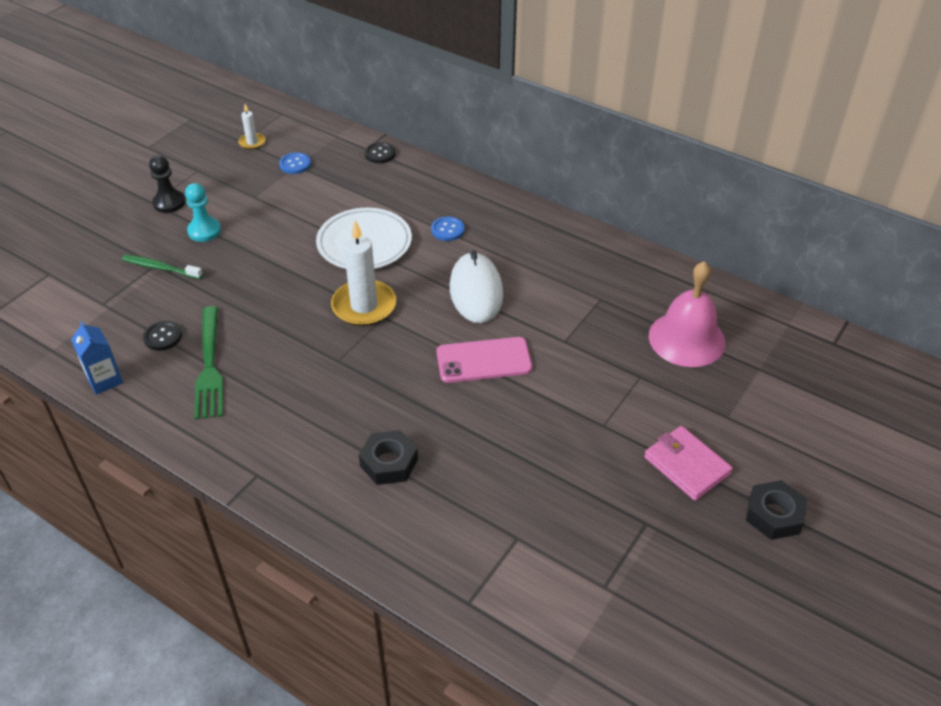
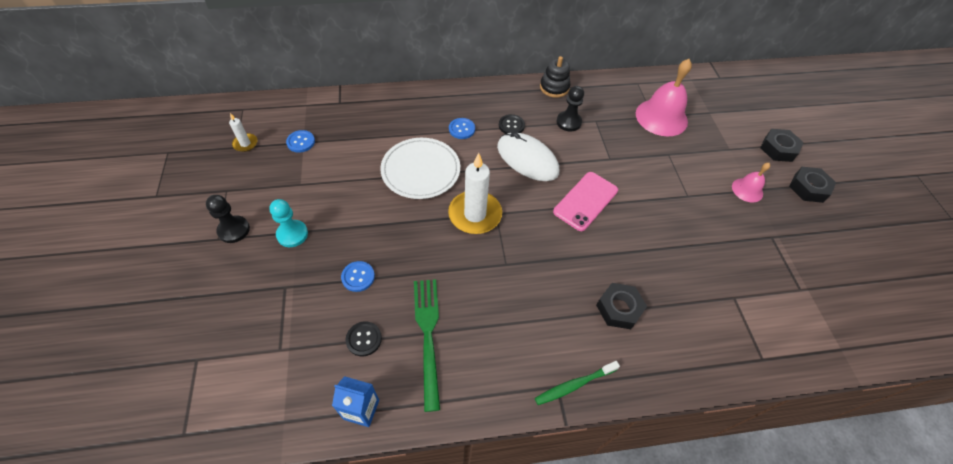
camera: 45 degrees left, 10 degrees up
(160, 268) = (293, 286): green toothbrush -> green toothbrush (574, 385)
(209, 366) = (428, 335): green fork -> green fork turned 135 degrees counterclockwise
(212, 292) = (358, 277): none -> blue button
(380, 154) = (353, 101): black button -> black button (511, 125)
(567, 283) = (568, 122): none -> black pawn
(598, 244) = (554, 87): none -> black stacking toy
(686, 465) = (747, 190): pink wallet -> pink bell
(797, 455) = (778, 149): none -> black nut

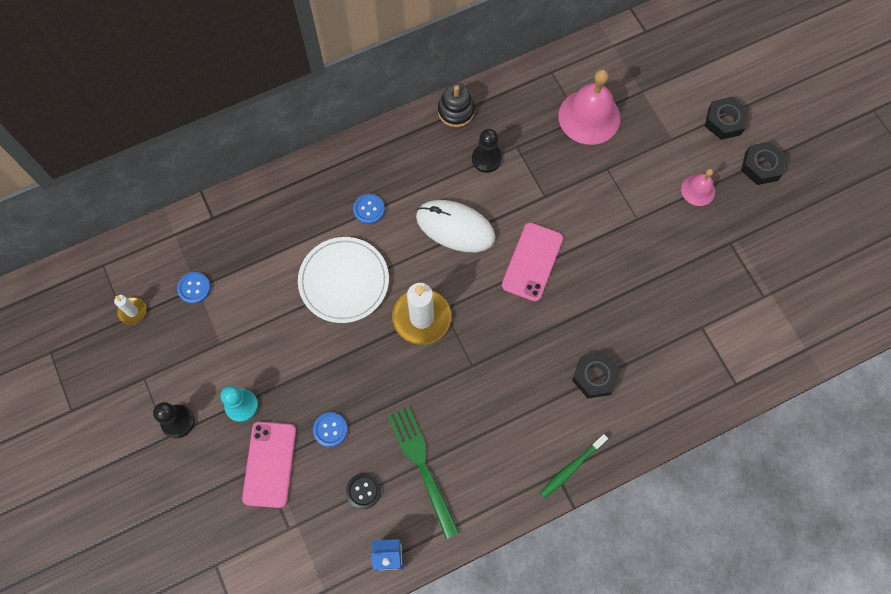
camera: 15 degrees left, 15 degrees up
(291, 288) = (269, 464): none -> pink phone
(511, 125) = (423, 185): black button -> none

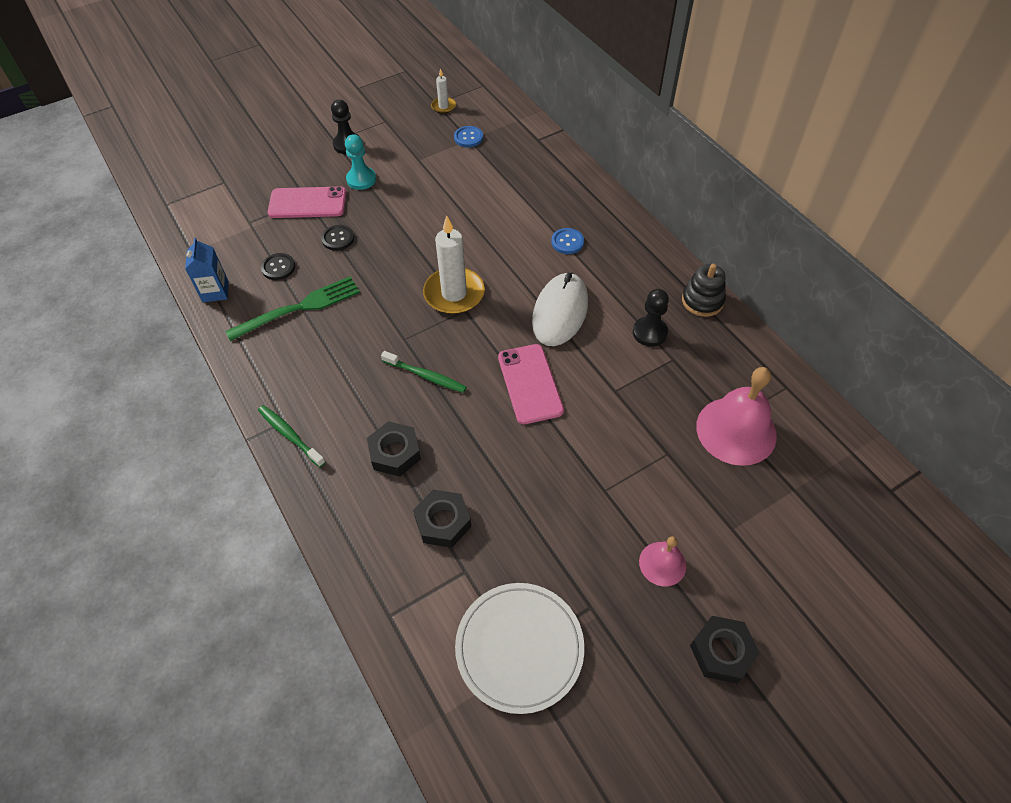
camera: 85 degrees right, 15 degrees down
(330, 430) = (338, 238): blue button -> black button
(344, 281) = (487, 232): white plate -> white plate (519, 648)
(516, 348) = (426, 376): none -> green toothbrush
(532, 262) = (530, 384): pink phone -> pink phone turned 60 degrees clockwise
(724, 121) = (781, 598): black nut -> black nut (443, 522)

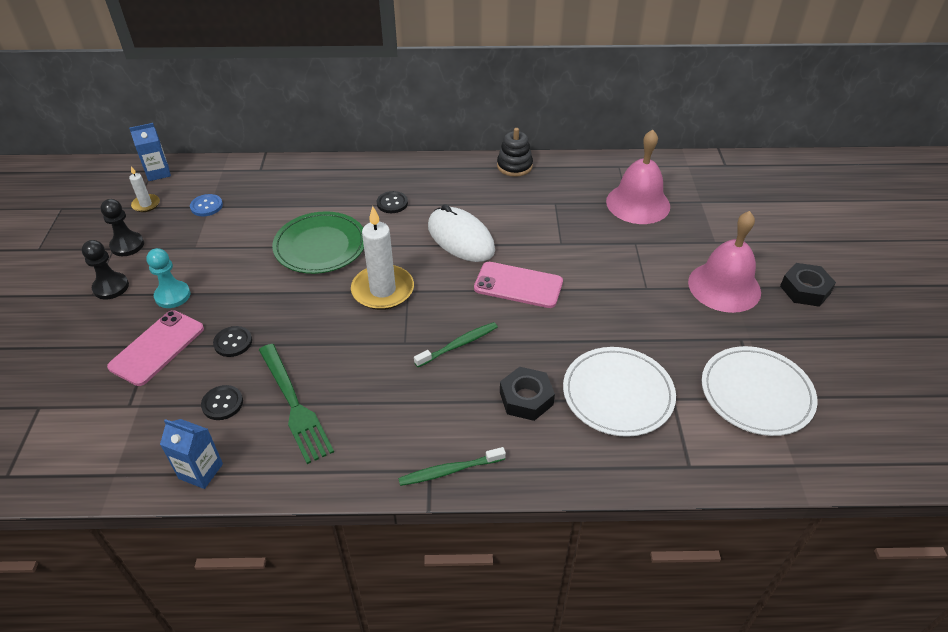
camera: 60 degrees left, 10 degrees down
(299, 308) = (295, 405): green fork -> green fork turned 150 degrees clockwise
(443, 522) = (618, 394): black nut -> white plate
(476, 227) = (320, 246): none -> green plate
(484, 90) = (158, 173): none -> blue carton
(567, 242) = (392, 203): blue button -> black button
(649, 332) = (521, 203): black pawn -> black pawn (127, 245)
(662, 563) = (724, 286): pink bell -> pink bell, size x1.87

